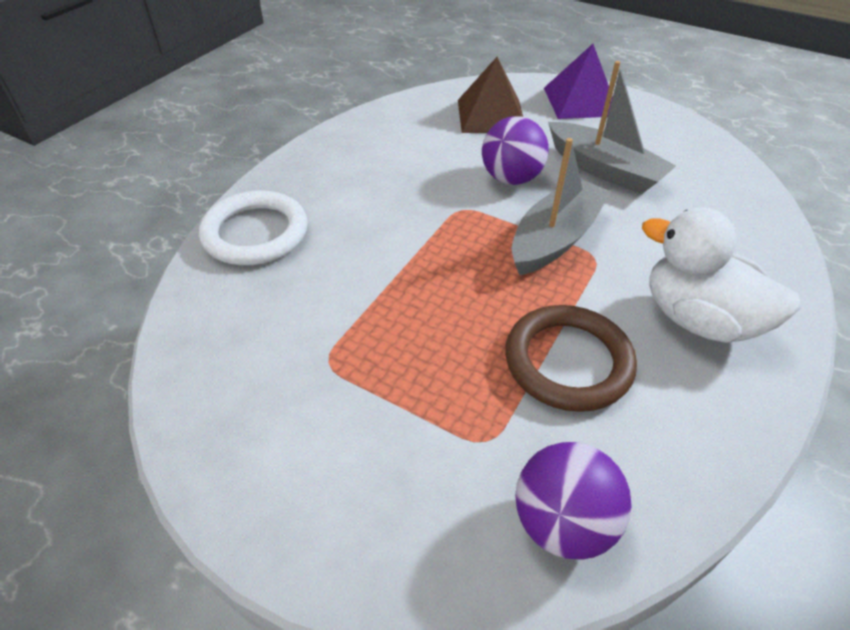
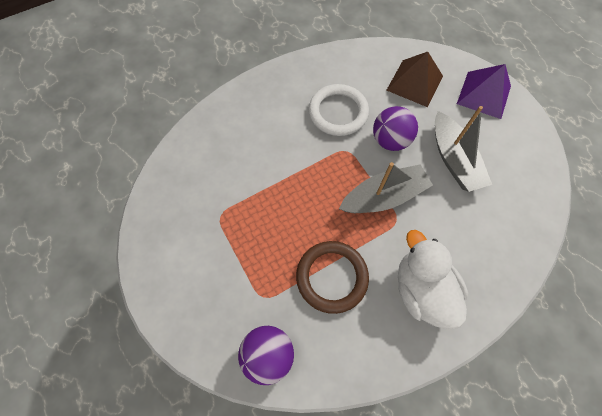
camera: 30 degrees right, 20 degrees up
(255, 233) = (229, 117): white ring -> white ring (338, 112)

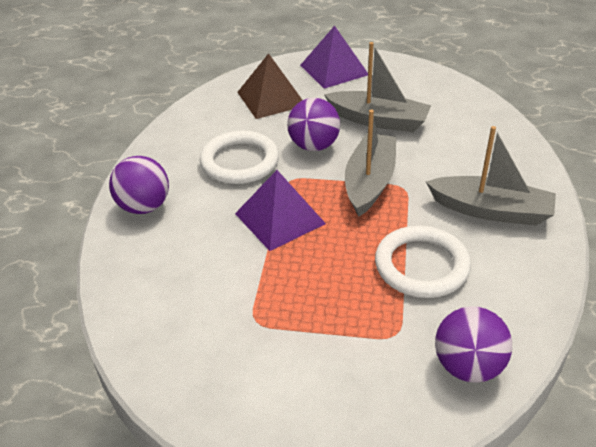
camera: 50 degrees left, 25 degrees down
(260, 96) = (144, 206): none -> purple ball
(307, 170) = (279, 218): none -> purple pyramid
(332, 277) = (421, 265): brown ring -> white ring
(422, 290) = (491, 210): white duck -> grey boat

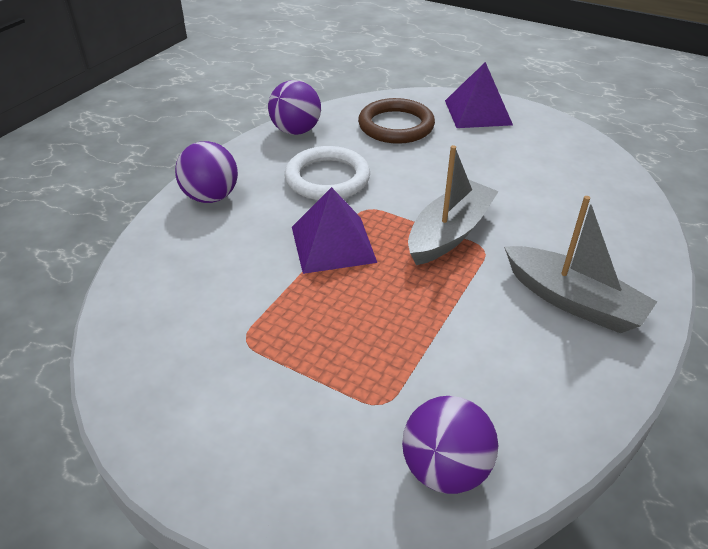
camera: 20 degrees right, 0 degrees up
(271, 98) = (396, 126): brown pyramid -> brown ring
(314, 146) = (412, 181): purple ball -> purple ball (296, 131)
(378, 120) = (496, 173): grey boat -> none
(421, 265) = (456, 337): white ring -> none

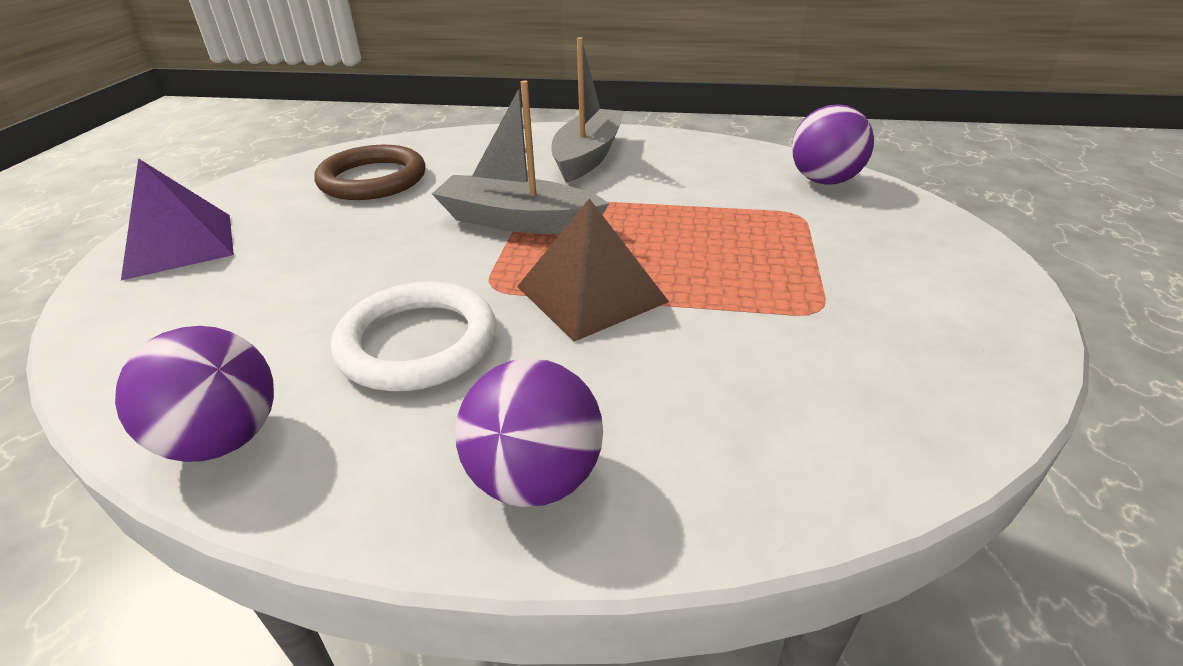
camera: 110 degrees left, 5 degrees down
(333, 244) = (591, 294): purple pyramid -> brown pyramid
(396, 126) = (217, 311): brown ring -> brown ring (373, 179)

